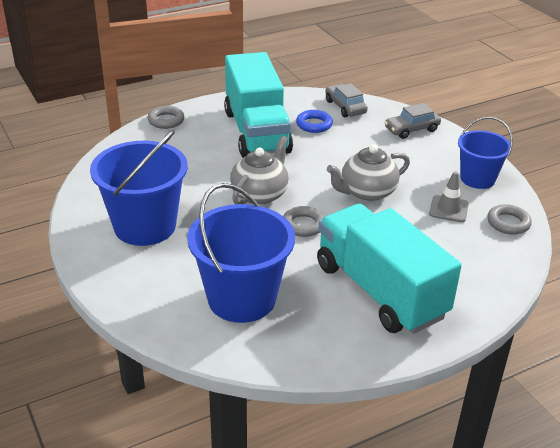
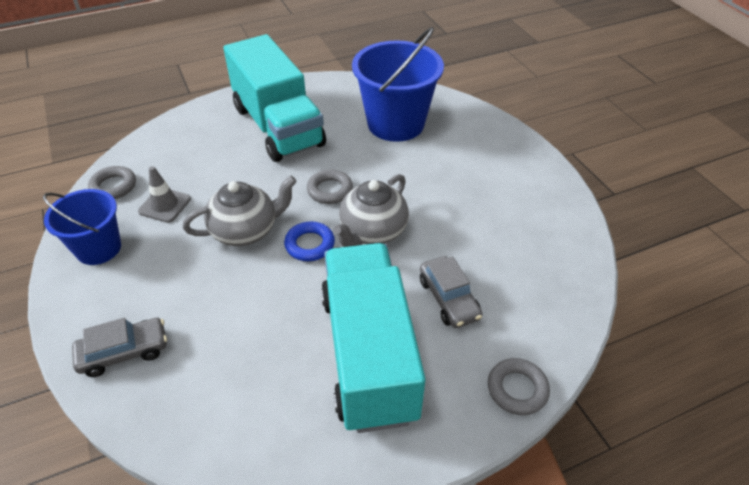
camera: 175 degrees left, 10 degrees up
(145, 226) = (496, 193): blue bucket -> none
(314, 124) = (274, 370): blue ring -> blue ring (310, 245)
(345, 107) = (205, 422): grey car -> grey car (448, 299)

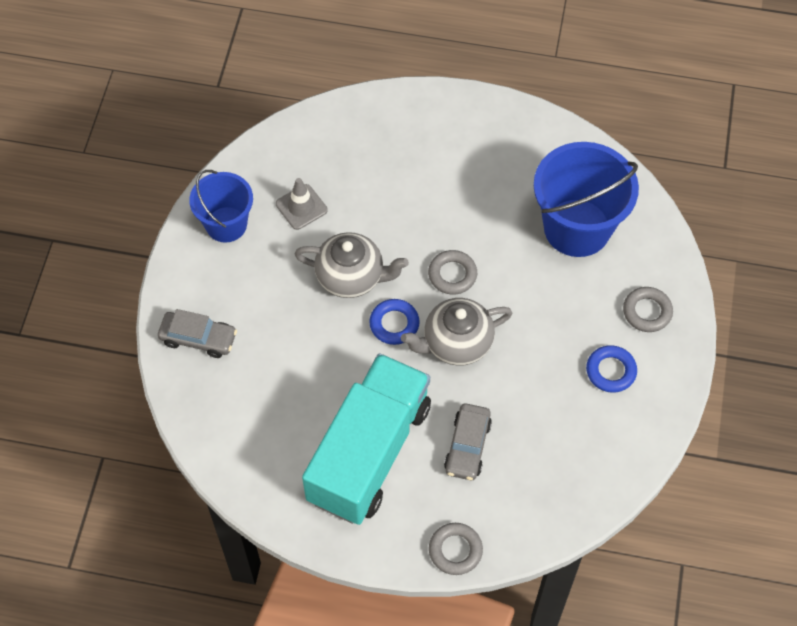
camera: 35 degrees right, 15 degrees up
(113, 186) = (270, 158): grey ring -> grey ring (647, 312)
(278, 126) = (459, 165): turquoise truck -> none
(503, 190) = (611, 371): none -> blue ring

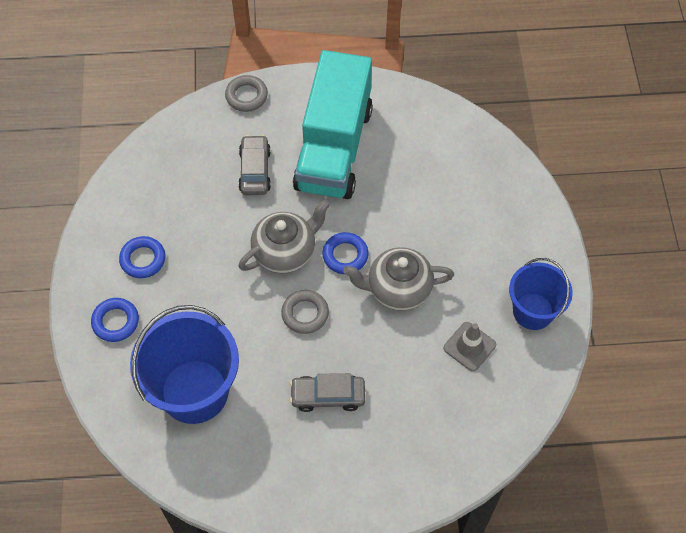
camera: 165 degrees right, 0 degrees up
(198, 338) = (510, 203): grey car -> grey car (328, 396)
(647, 312) = (115, 322): grey ring -> blue ring

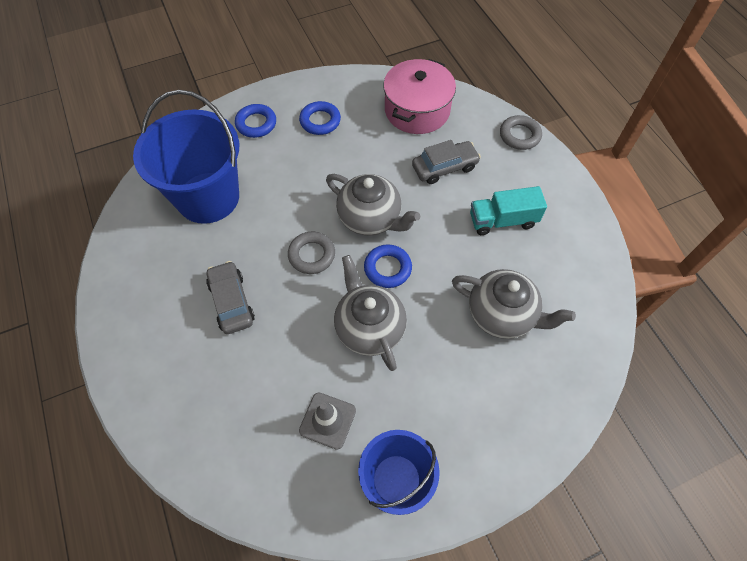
camera: 70 degrees right, 0 degrees up
(172, 168) = (417, 110): none -> pink pot
(334, 148) = (502, 220): turquoise truck -> turquoise truck, size x0.48
(424, 185) = (502, 314): none -> grey teapot

